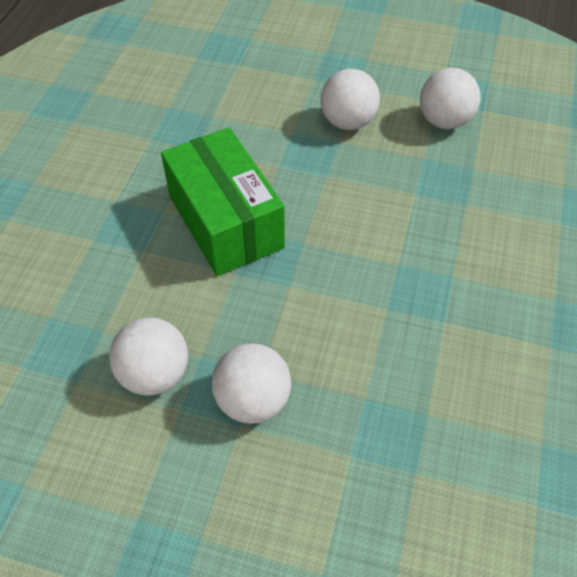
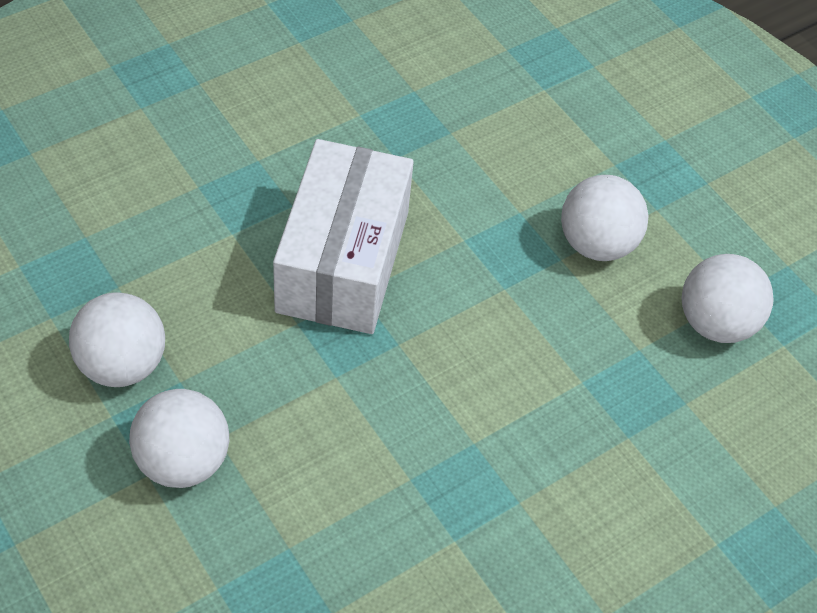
camera: 35 degrees right, 0 degrees up
(225, 221) = (343, 261): green box -> white box

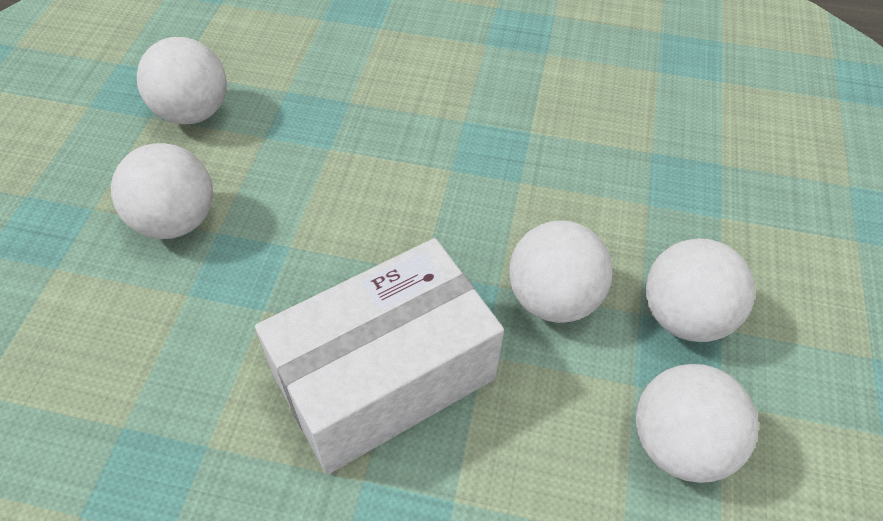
camera: 130 degrees left, 0 degrees up
(289, 397) = (553, 298): none -> white ball

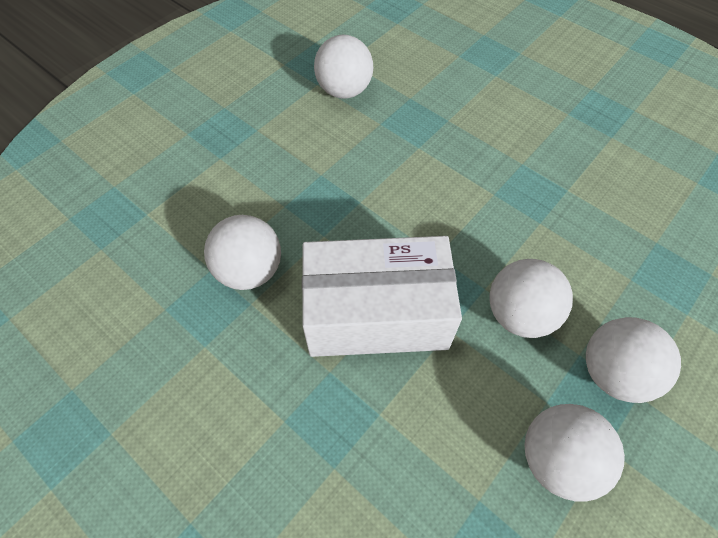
camera: 30 degrees right, 5 degrees up
(176, 220) = (300, 157): white ball -> white ball (250, 270)

